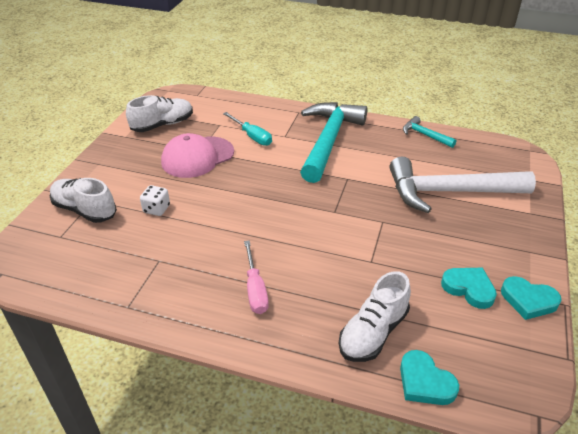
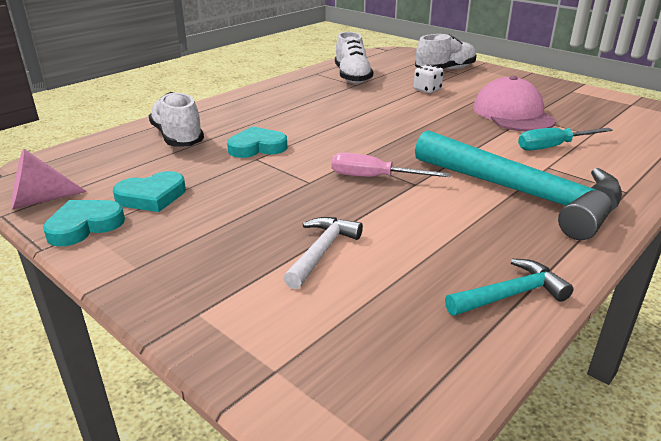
camera: 115 degrees right, 10 degrees down
(162, 125) = (596, 107): white shoe -> white shoe (352, 77)
(255, 289) = (283, 107): pink screwdriver -> pink screwdriver (374, 178)
(425, 382) = (106, 143): turquoise heart -> turquoise heart (257, 147)
(448, 192) = (322, 251): white hammer -> white hammer, size x0.46
(534, 351) = (39, 200): none -> pink cone

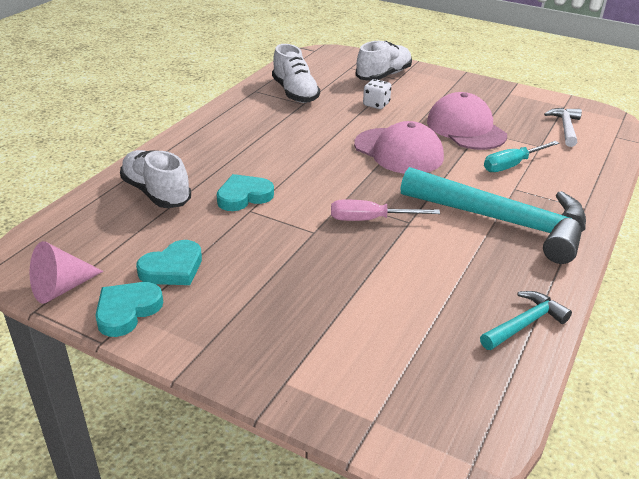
camera: 15 degrees left, 5 degrees up
(322, 251) = (359, 305): white hammer -> white hammer (565, 128)
(432, 126) = (398, 151): none -> pink cap

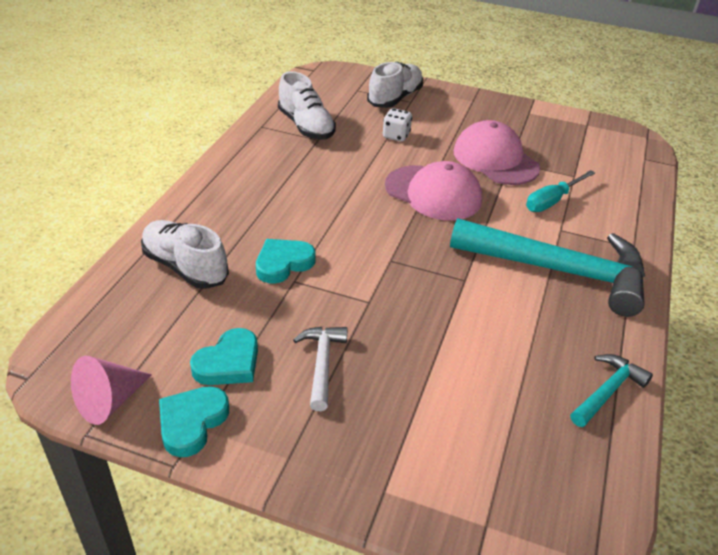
camera: 10 degrees left, 5 degrees up
(370, 220) = (424, 281): pink screwdriver -> none
(565, 128) = (594, 151): white hammer -> white hammer (322, 364)

